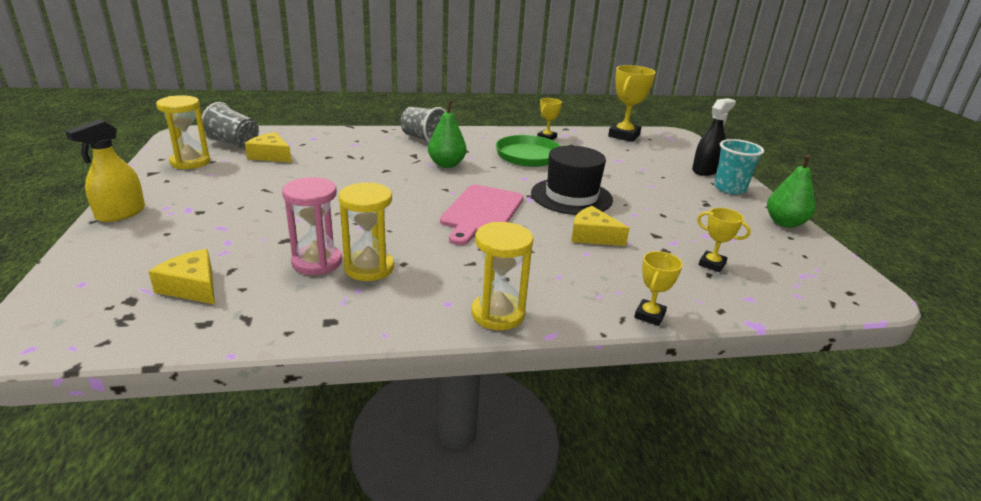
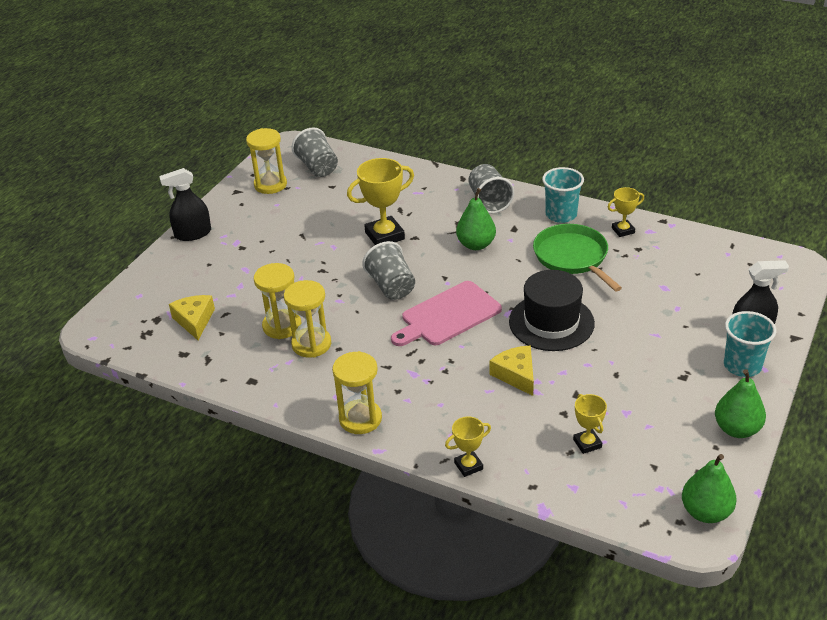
camera: 40 degrees right, 10 degrees up
(121, 213) = (193, 234): yellow spray bottle -> black spray bottle
(271, 156) = (335, 192): yellow cheese -> none
(317, 262) = (282, 326): pink hourglass -> yellow hourglass
(403, 205) = (391, 286): none -> grey cup
(491, 137) = (561, 215): none -> turquoise cup
(624, 135) = (722, 250): yellow trophy -> yellow trophy (384, 236)
(853, 279) = (705, 512): none -> green pear

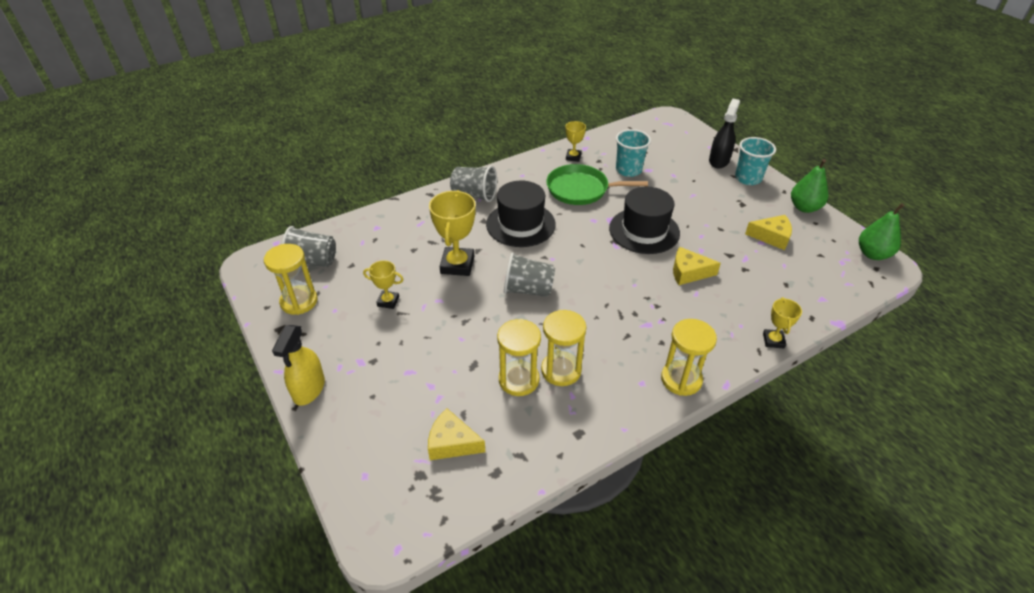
camera: 60 degrees left, 5 degrees up
(193, 234) = (309, 389): black spray bottle -> yellow spray bottle
(448, 315) = (592, 275): pink cutting board -> none
(476, 245) = (520, 224): green pear -> black hat
(561, 215) = (528, 172): turquoise cup -> turquoise cup (628, 170)
(587, 443) = (782, 273): yellow trophy -> yellow trophy (388, 301)
(645, 417) = (771, 237): none -> yellow cheese

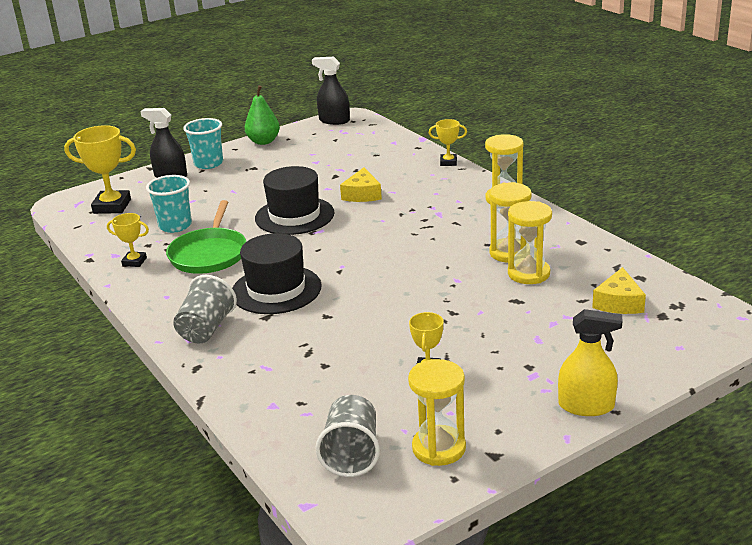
camera: 90 degrees left, 15 degrees down
(457, 265) = (355, 327): yellow trophy -> yellow trophy (112, 206)
(528, 290) = (396, 277): grey cup -> none
(771, 237) = (308, 157): yellow cheese -> none
(872, 254) = (334, 120): green pear -> black spray bottle

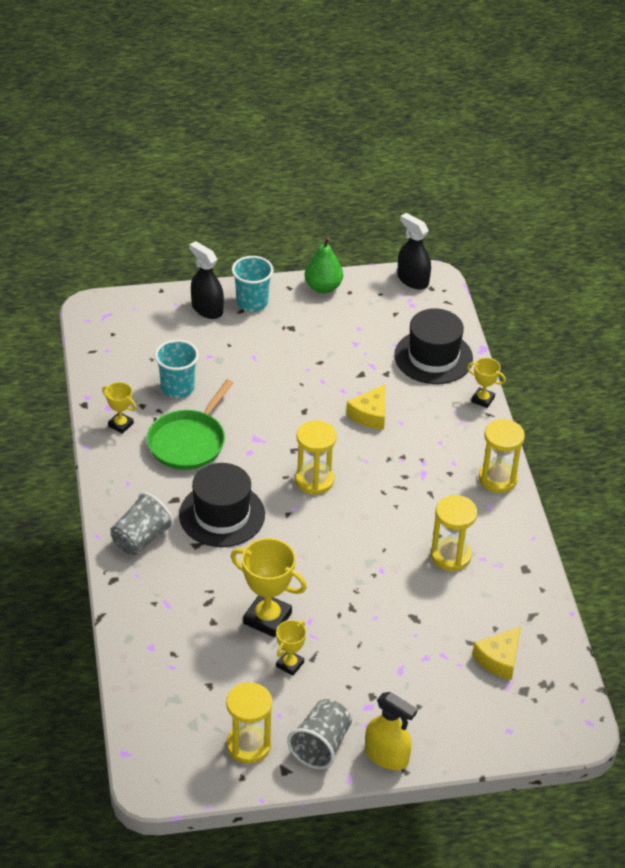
camera: 20 degrees right, 15 degrees up
(112, 206) = (134, 334): yellow trophy -> yellow trophy (267, 618)
(294, 216) = (290, 420): black hat -> black hat (433, 357)
(352, 454) = (182, 721): grey cup -> grey cup (321, 745)
(528, 274) = (448, 590): yellow hourglass -> yellow hourglass (314, 480)

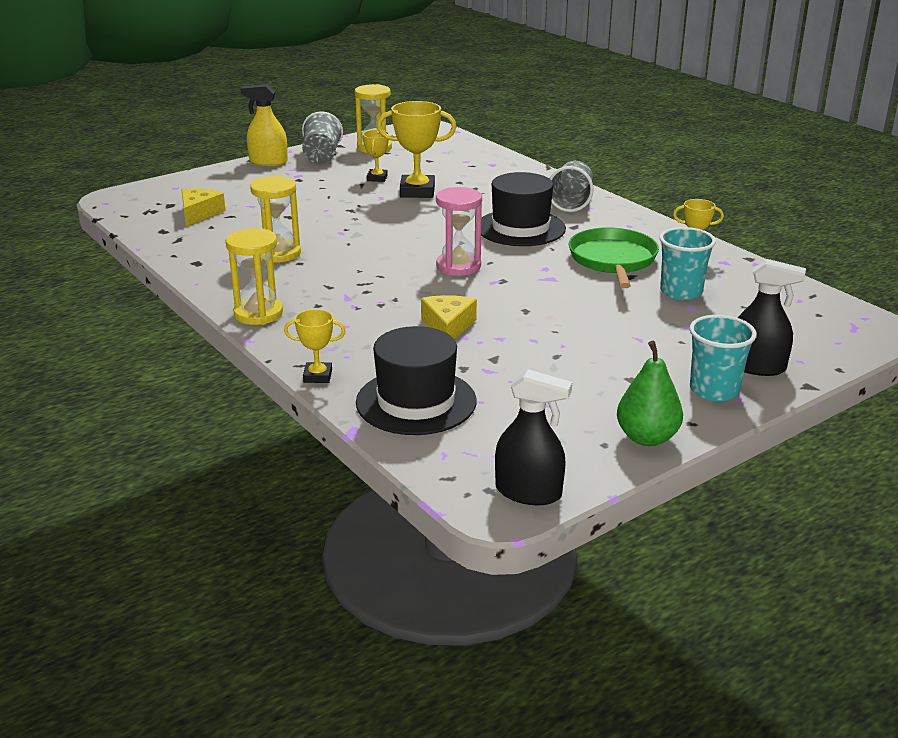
camera: 155 degrees right, 15 degrees down
(314, 480) = (458, 266): yellow hourglass -> pink hourglass

